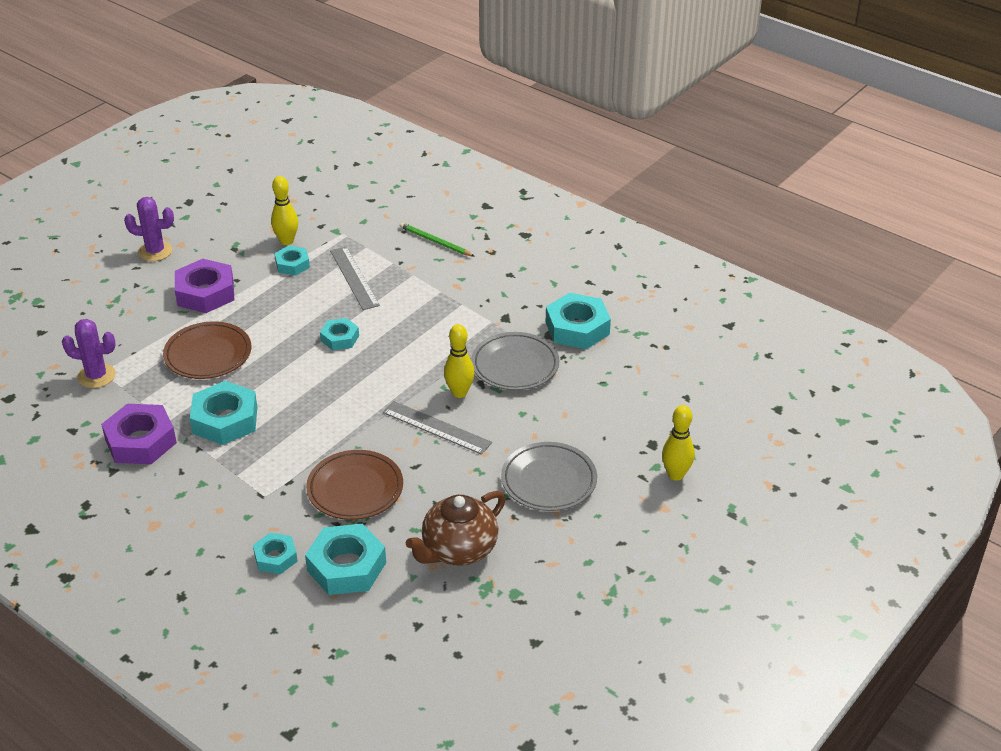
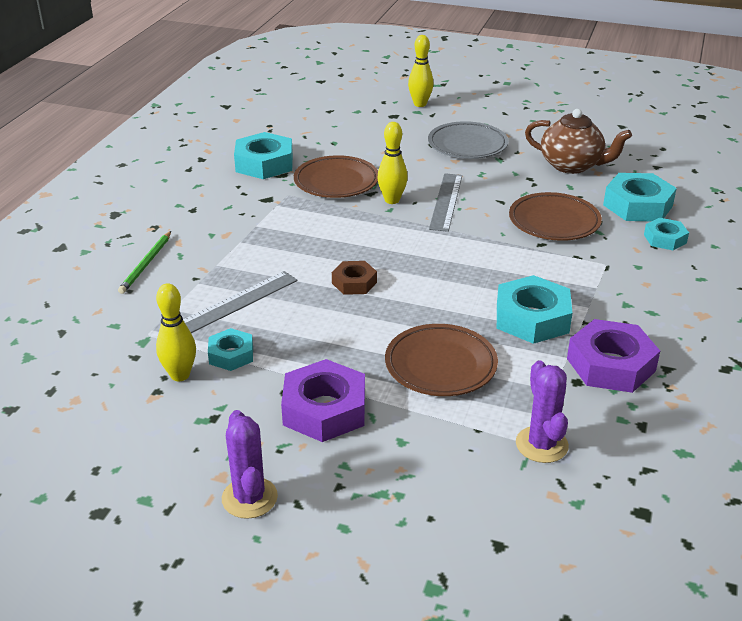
camera: 110 degrees left, 5 degrees down
(340, 338) = (354, 283): turquoise nut -> brown nut
(515, 366) = (336, 182): grey plate -> brown plate

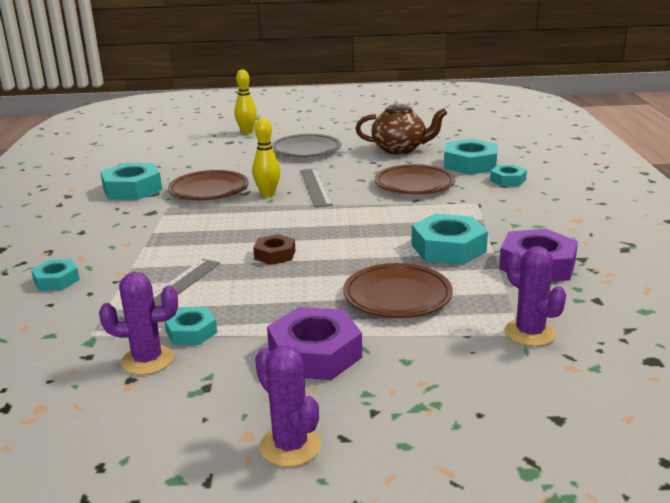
camera: 20 degrees left, 10 degrees down
(146, 264) = (56, 280): green pencil -> turquoise nut
(180, 375) = (147, 360): yellow bowling pin -> purple cactus

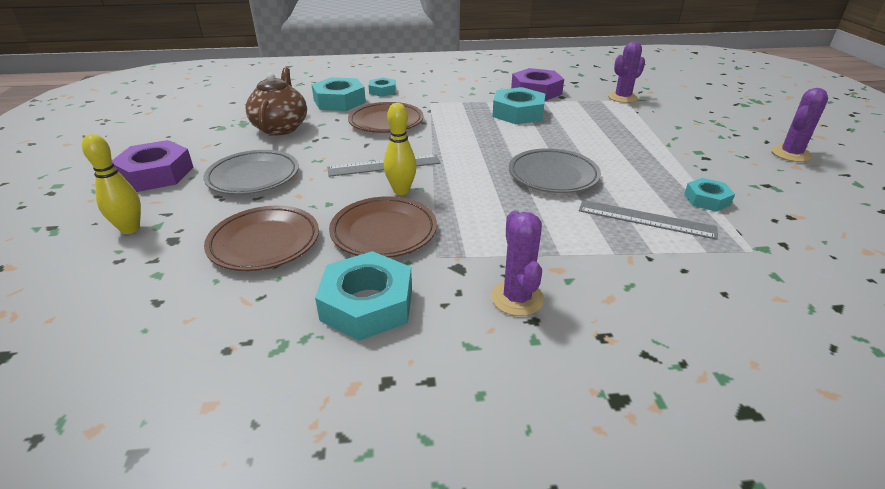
camera: 95 degrees left, 10 degrees up
(56, 280) = (674, 303): turquoise nut -> none
(147, 360) = (761, 213): purple cactus -> purple cactus (517, 298)
(275, 254) = (553, 176): brown nut -> grey plate
(315, 354) = (694, 152): purple nut -> purple nut (156, 174)
(397, 296) = (601, 129): brown plate -> brown plate (264, 243)

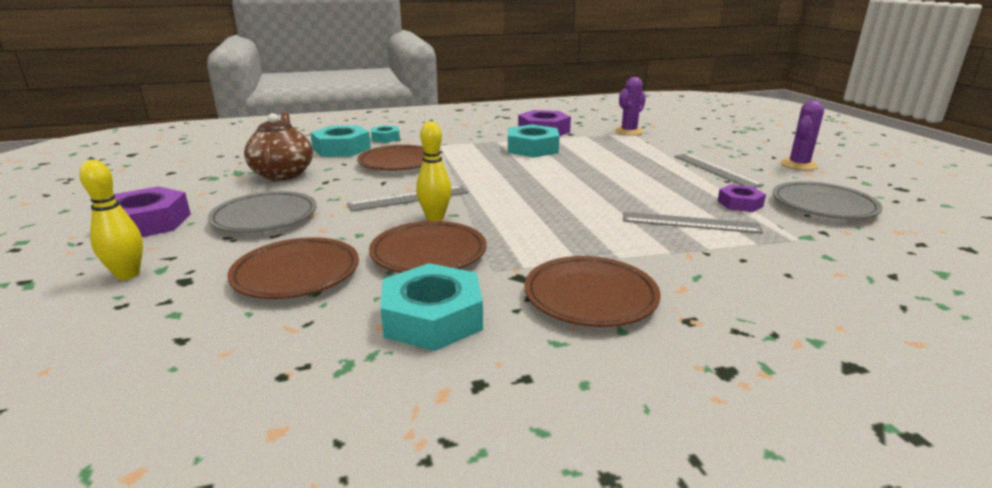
camera: 10 degrees left, 10 degrees down
(517, 298) = (590, 297): purple cactus -> brown plate
(553, 176) = (586, 195): grey plate -> grey plate (823, 206)
(696, 154) = (715, 170): none -> grey ruler
(707, 199) = (740, 203): turquoise nut -> purple nut

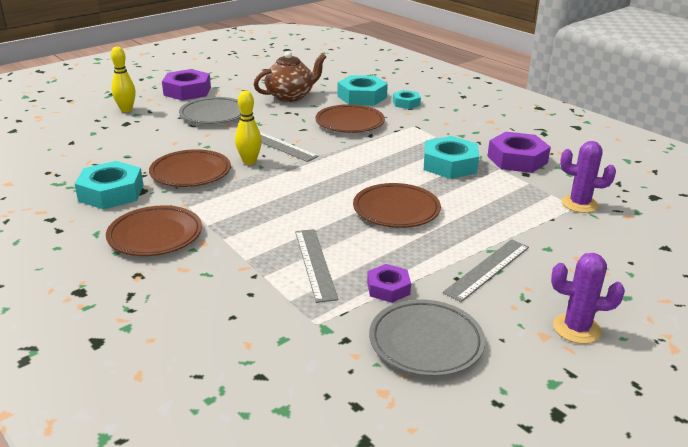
camera: 65 degrees right, 5 degrees up
(296, 274) = (145, 145): brown plate -> brown plate (396, 210)

